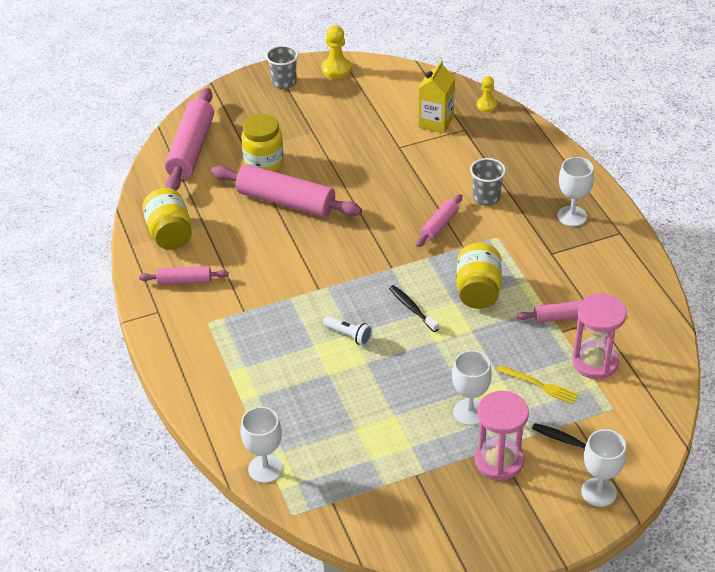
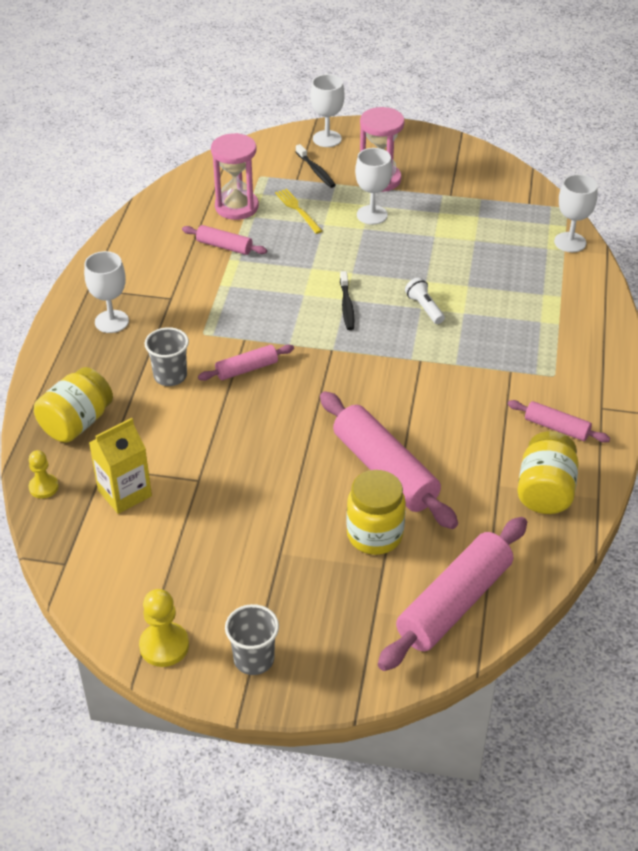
camera: 150 degrees left, 0 degrees up
(478, 291) = (272, 295): yellow jar -> yellow jar (76, 423)

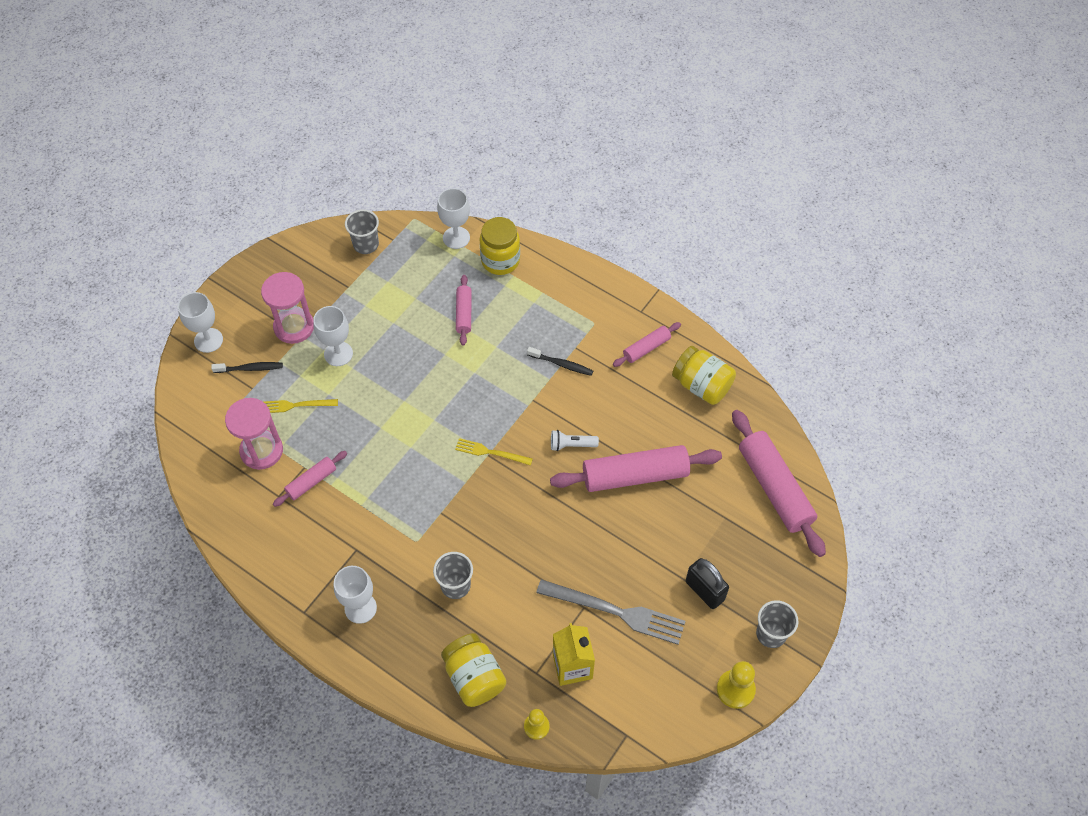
camera: 65 degrees left, 15 degrees up
(206, 508) = (616, 612): none -> grey fork
(246, 369) = (477, 525): pink rolling pin -> pink rolling pin (464, 313)
(275, 578) = (704, 591): none -> black padlock
(336, 350) = (491, 452): none -> yellow fork
(346, 306) = (442, 422): black toothbrush -> black toothbrush (562, 364)
(374, 535) = (693, 509): yellow jar -> yellow jar (500, 260)
(424, 308) = (476, 370): white flashlight -> white flashlight (571, 445)
(507, 189) = (366, 244): none -> grey cup

